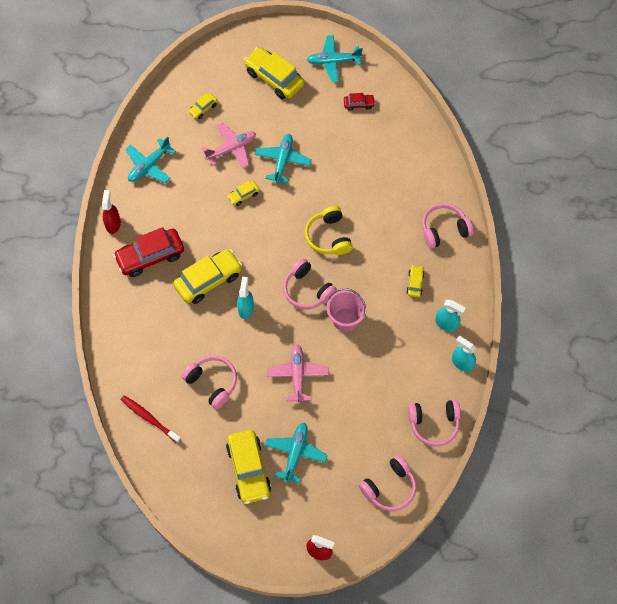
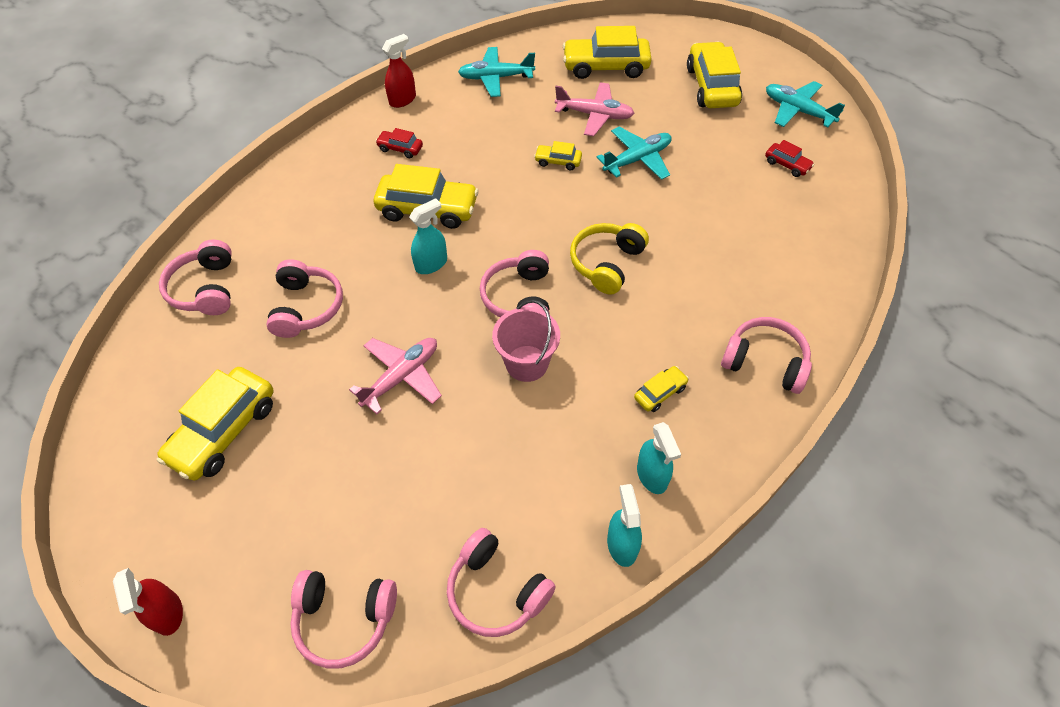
camera: 45 degrees right, 10 degrees down
(149, 418) = (206, 289): red toothbrush -> pink headphones
(150, 256) = (400, 148): red car -> red car, size x0.48
(203, 108) = (605, 67): yellow car -> yellow car, size x2.06
(295, 453) = (292, 462): turquoise plane -> none

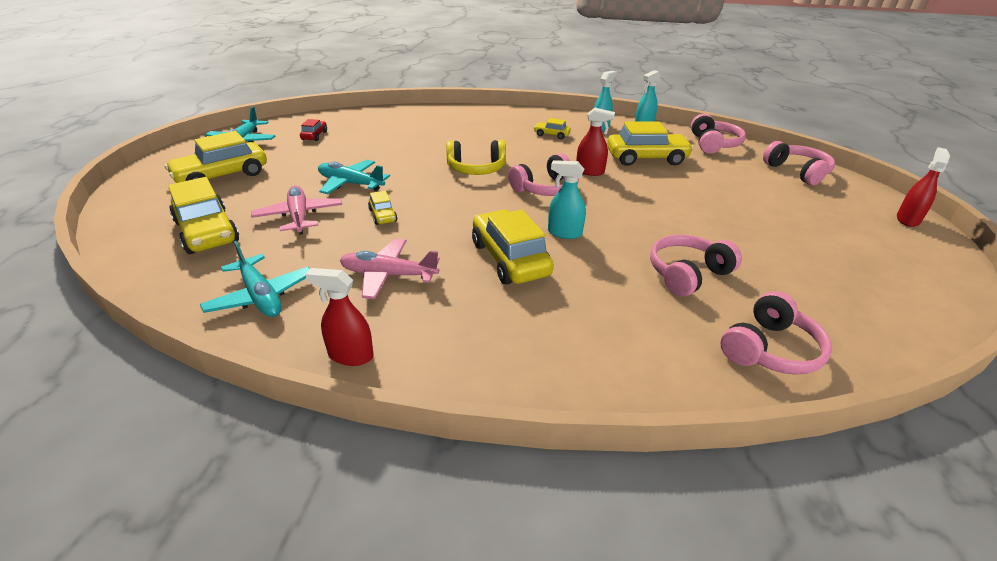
camera: 125 degrees left, 20 degrees down
(224, 431) = (820, 258): yellow car -> yellow car (646, 158)
(400, 148) = (443, 314): red car -> none
(401, 377) = (666, 207): pink plane -> pink plane (388, 275)
(527, 363) = (590, 172): pink bucket -> red spray bottle
(765, 362) = (495, 117): pink headphones -> none

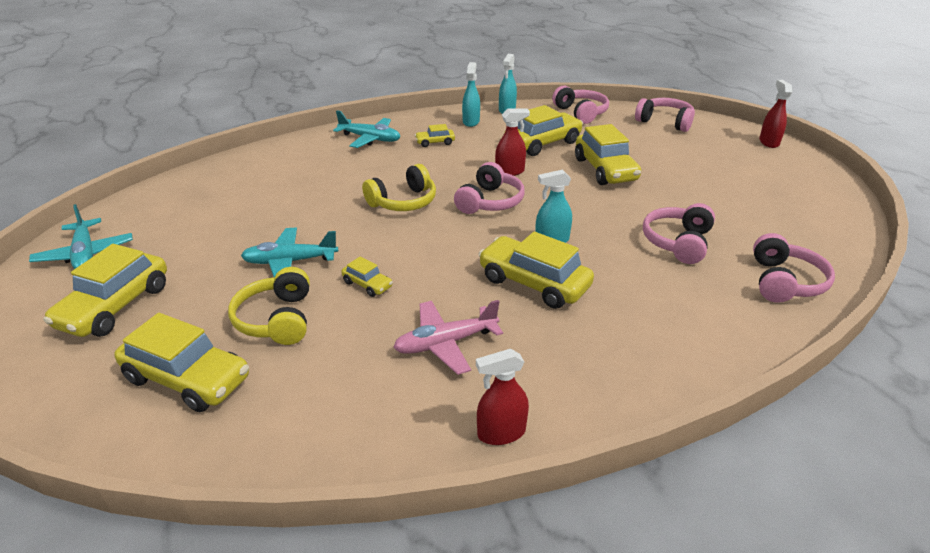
camera: 30 degrees left, 0 degrees up
(261, 296) = (344, 419): turquoise plane -> turquoise plane (370, 139)
(299, 216) = (277, 319): pink plane -> yellow headphones
(314, 136) = (174, 218): red car -> none
(683, 194) = (605, 170): none -> yellow car

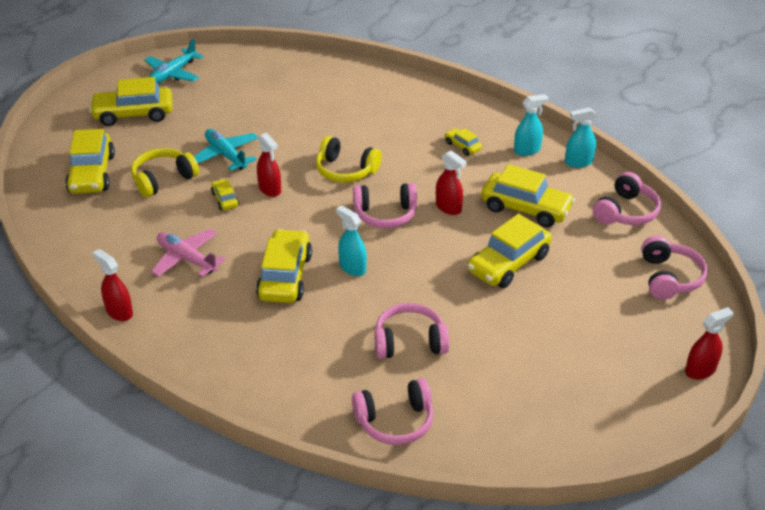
camera: 60 degrees right, 5 degrees up
(367, 284) = (225, 199): yellow car -> yellow car turned 150 degrees clockwise
(370, 139) = (434, 110): turquoise plane -> none
(383, 251) = (270, 189): none -> red spray bottle

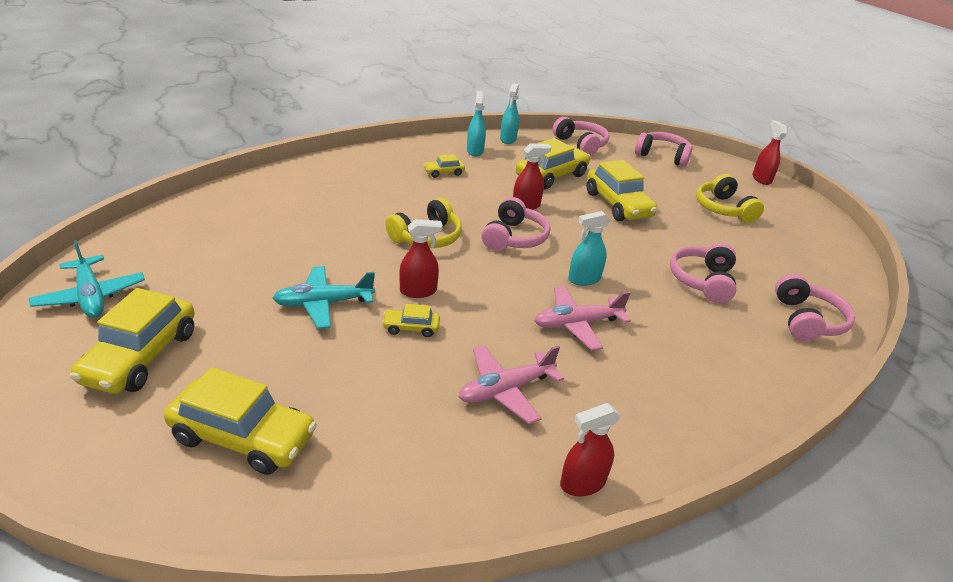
camera: 70 degrees left, 5 degrees down
(163, 179) = (325, 368): yellow headphones -> yellow headphones (723, 209)
(285, 276) = (577, 324): yellow car -> pink plane

